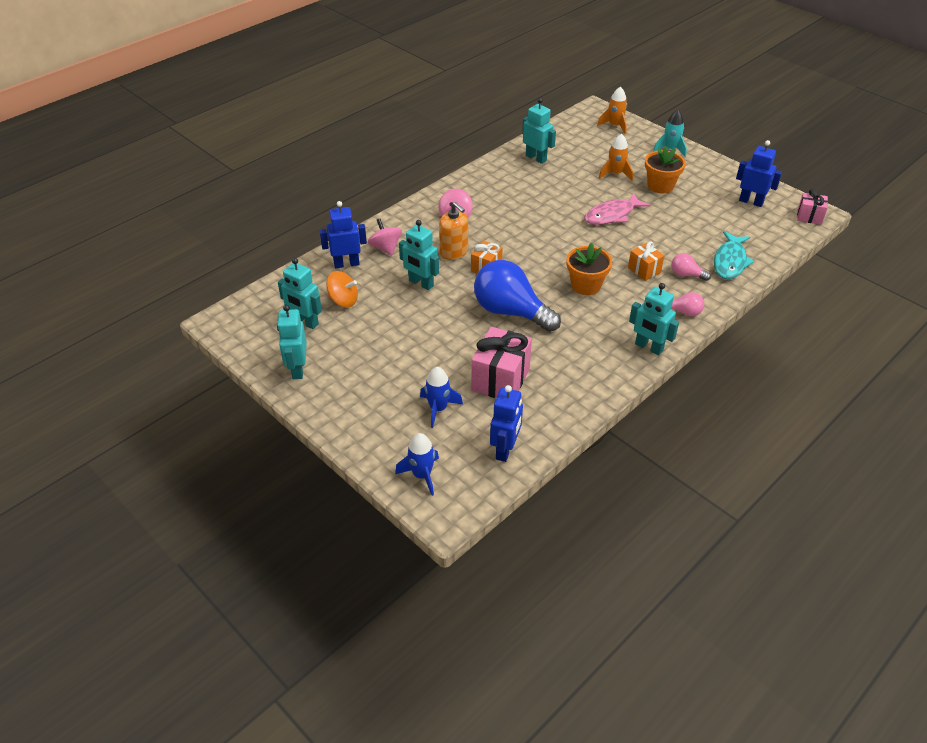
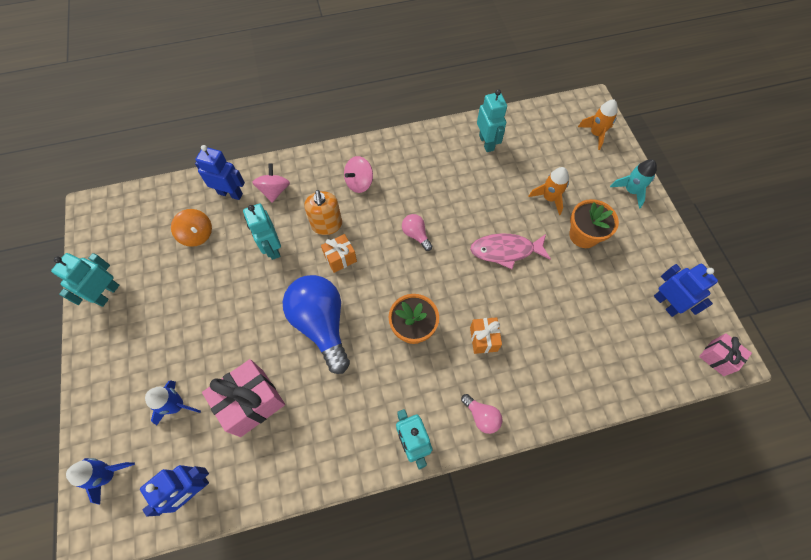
camera: 30 degrees right, 20 degrees up
(305, 322) = (151, 244): turquoise robot -> none
(686, 275) = (521, 368): pink light bulb -> pink light bulb (416, 235)
(730, 261) = (580, 374): turquoise fish -> none

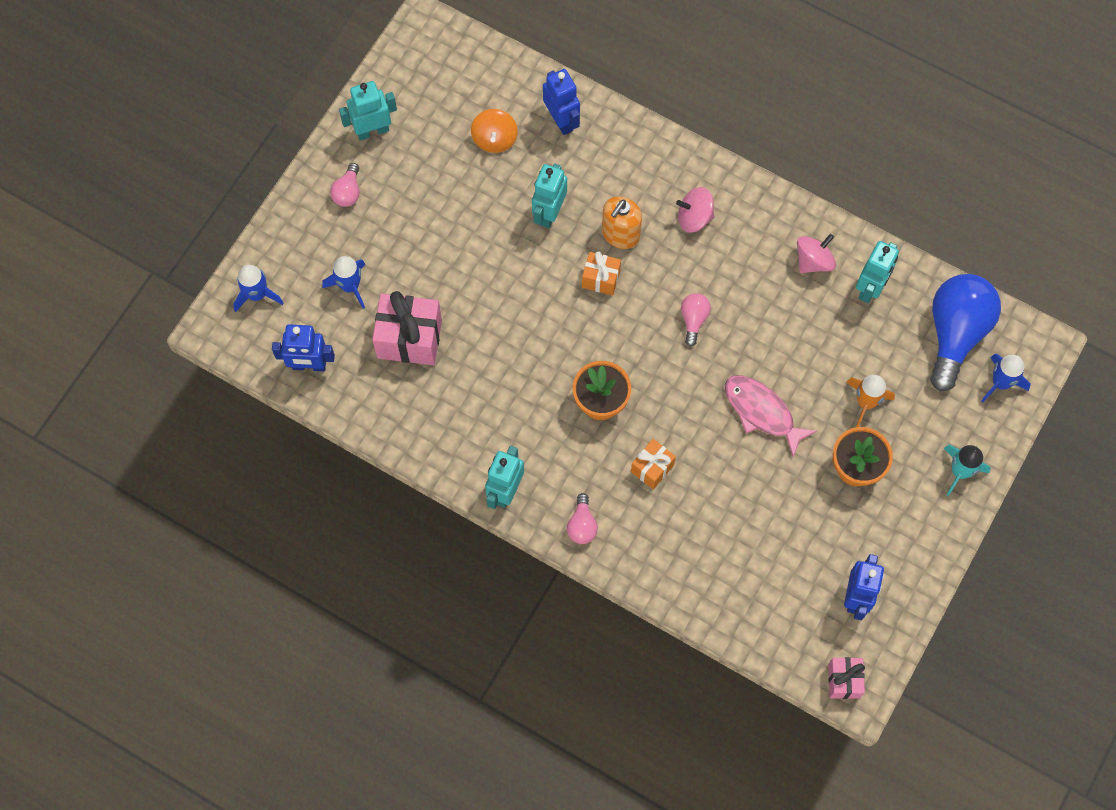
camera: 45 degrees right, 5 degrees up
(122, 345) = (348, 192): none -> pink light bulb
(274, 191) = (605, 154): pink spinning top -> pink spinning top (813, 261)
(321, 324) = (526, 325): blue light bulb -> blue light bulb (955, 333)
(596, 134) = (1000, 382): orange rocket -> blue rocket

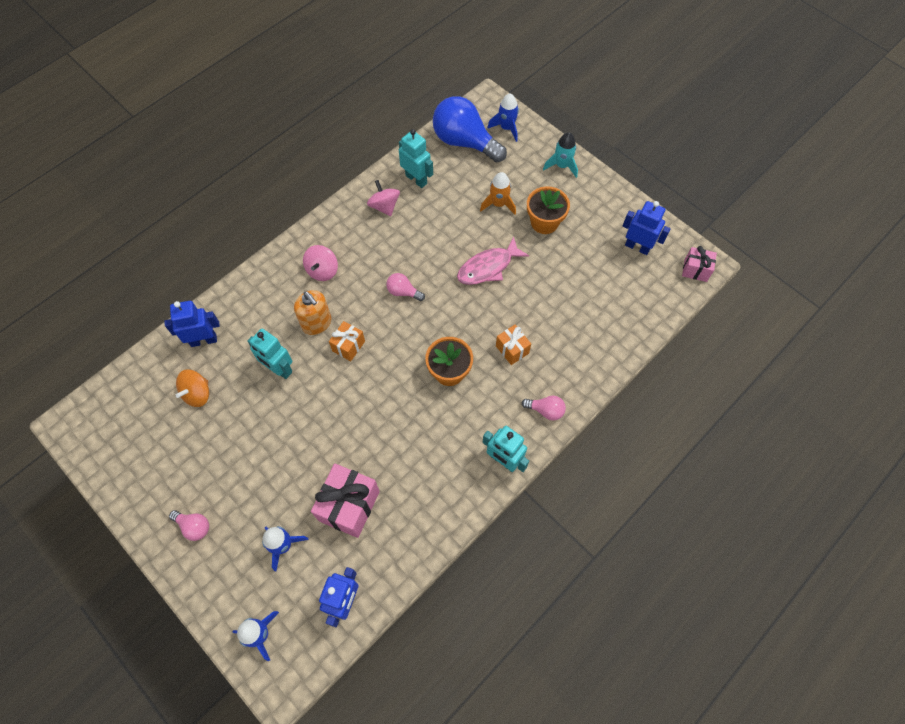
camera: 75 degrees left, 5 degrees down
(372, 131) = (145, 491): turquoise robot -> none
(494, 139) = (197, 394): orange spinning top -> orange spinning top turned 105 degrees clockwise

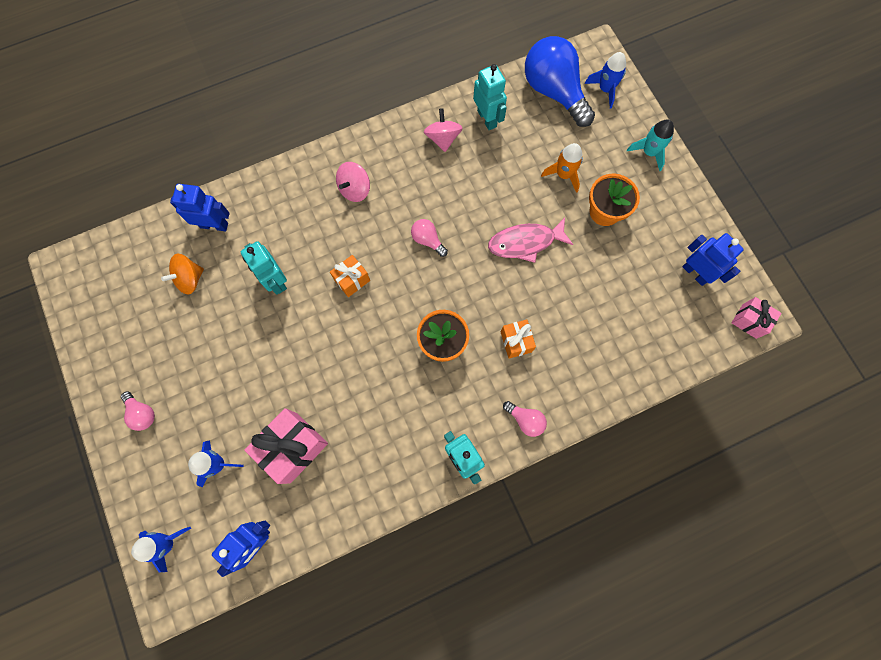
camera: 20 degrees right, 10 degrees up
(317, 323) = (329, 244): orange soap dispenser -> none

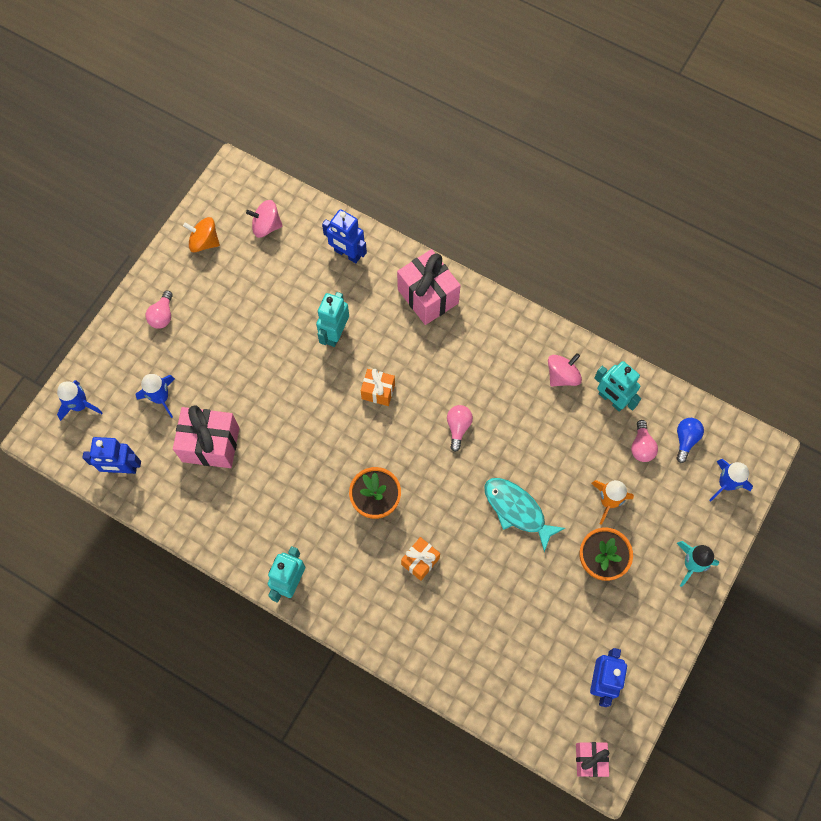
camera: 55 degrees right, 5 degrees down
(190, 279) = (290, 270): orange spinning top -> orange spinning top (204, 242)
(214, 225) = (347, 254): blue robot -> blue robot turned 150 degrees clockwise
(301, 189) = (428, 296): none -> pink gift
(355, 189) = (459, 337): pink spinning top -> pink spinning top (266, 226)
(487, 118) = (611, 399): turquoise robot -> turquoise robot turned 105 degrees clockwise
(525, 242) = (517, 510): pink fish -> turquoise fish
(525, 420) = (357, 613): pink light bulb -> pink light bulb (641, 446)
(554, 92) = (685, 440): blue light bulb -> blue light bulb, size x0.45

